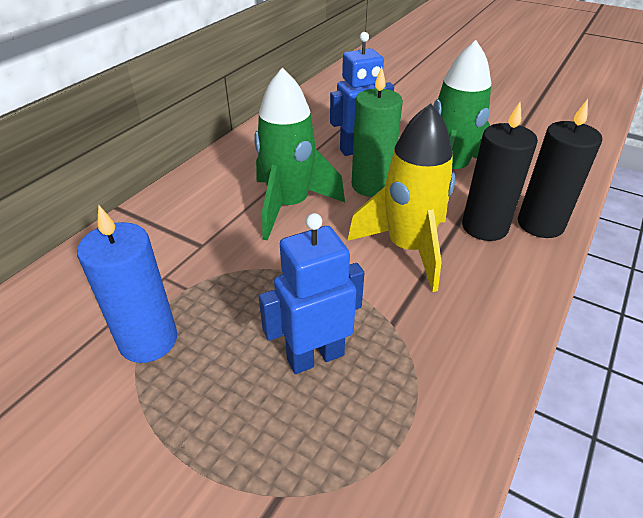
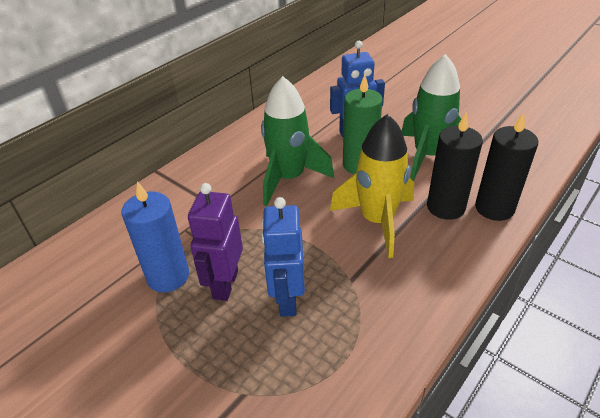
camera: 10 degrees right, 0 degrees up
(228, 344) = (225, 284): none -> purple robot
(315, 356) = (287, 299): blue robot -> blue robot turned 75 degrees counterclockwise

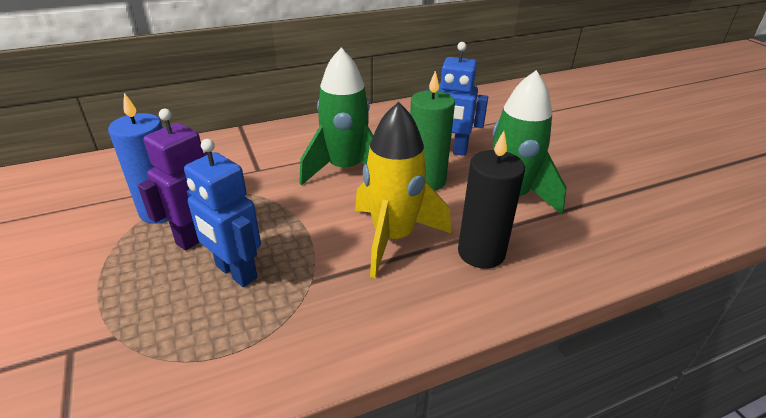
camera: 25 degrees right, 5 degrees down
(287, 299) = (235, 272): blue robot -> blue robot turned 75 degrees counterclockwise
(494, 208) = (539, 275): black candle -> none

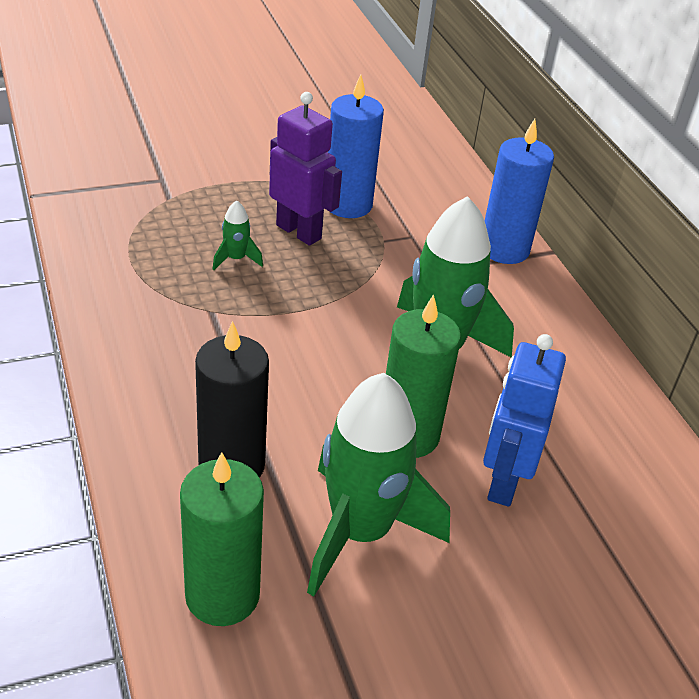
camera: 90 degrees right, 5 degrees up
(235, 272) = (236, 259): blue robot -> green rocket
(236, 142) = (504, 249): none -> blue candle
(393, 237) = (275, 383): yellow rocket -> none
(585, 247) = (222, 595): none -> green candle

